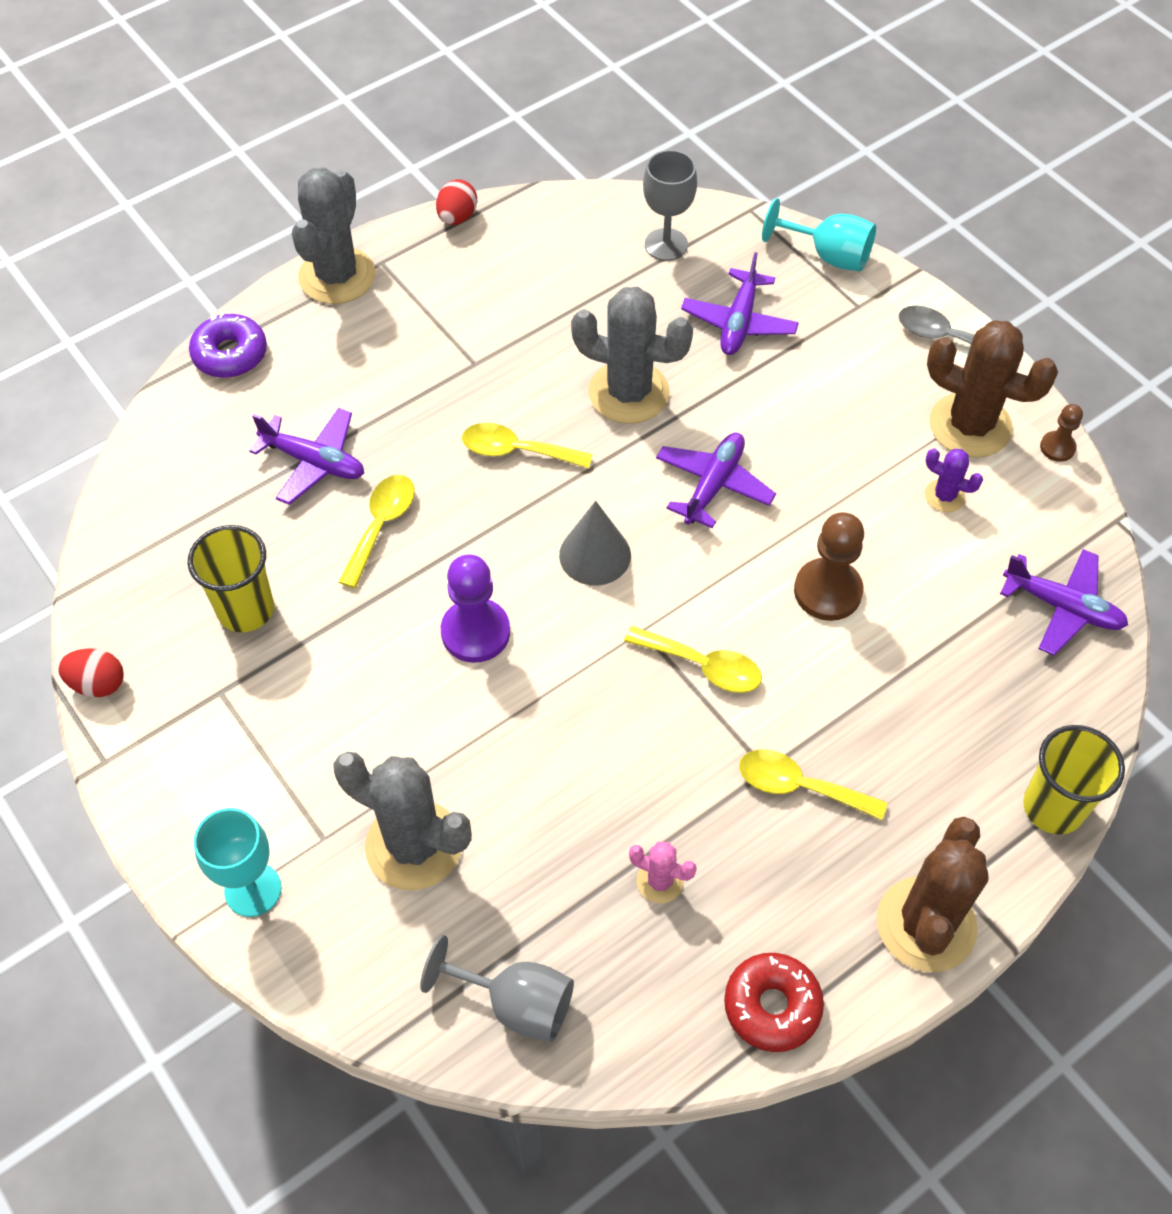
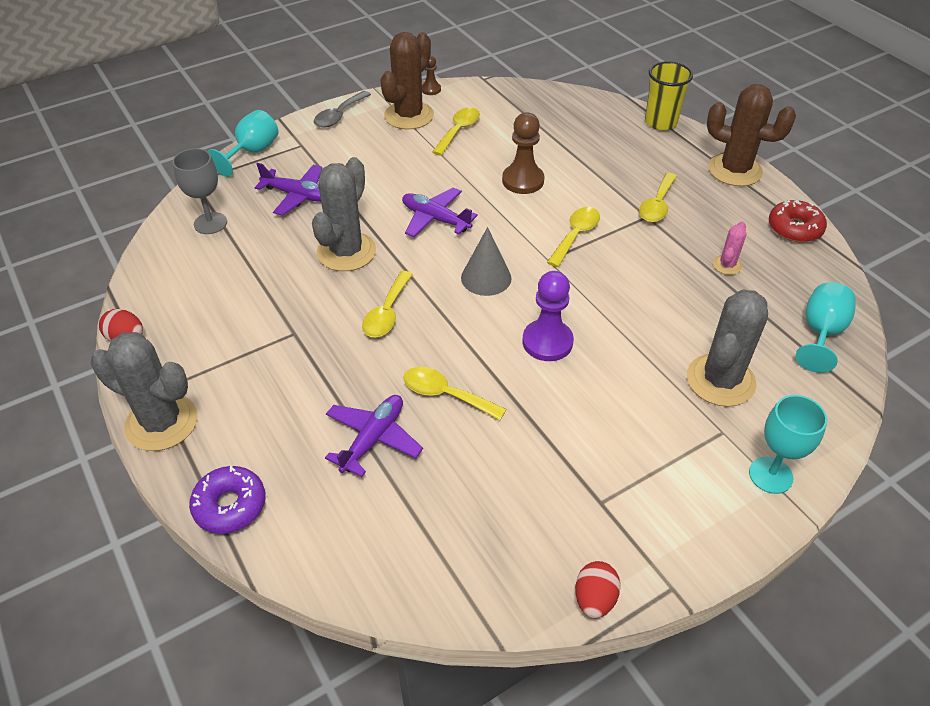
camera: 85 degrees left, 10 degrees down
(246, 609) = (520, 486): yellow cup -> none
(516, 1003) = (820, 333): grey goblet -> turquoise goblet
(944, 496) = (458, 131): purple cactus -> yellow spoon
(1062, 607) = (538, 103): purple plane -> none

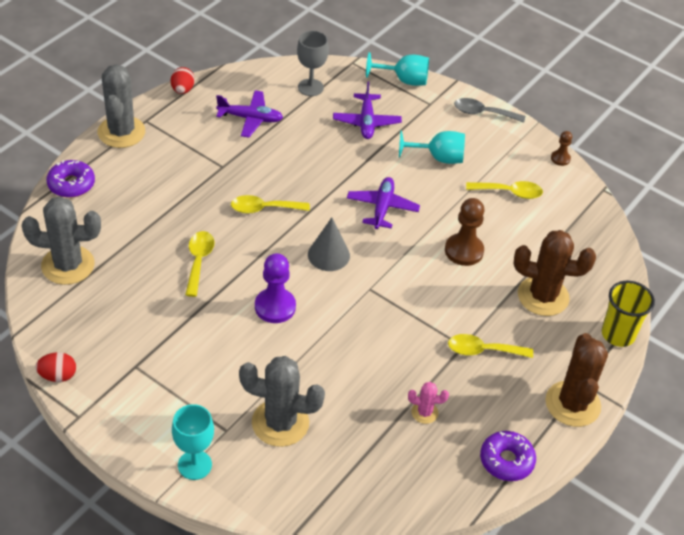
camera: 65 degrees right, 0 degrees up
(346, 252) = (317, 168): grey cactus -> grey cactus (68, 265)
(373, 439) = (145, 234): purple plane -> purple plane (250, 119)
(409, 116) = (511, 155): brown cactus -> brown cactus (543, 296)
(576, 235) = (409, 300): yellow spoon -> none
(794, 228) = (506, 461): red donut -> purple donut
(820, 333) = (367, 490): turquoise goblet -> turquoise goblet (438, 158)

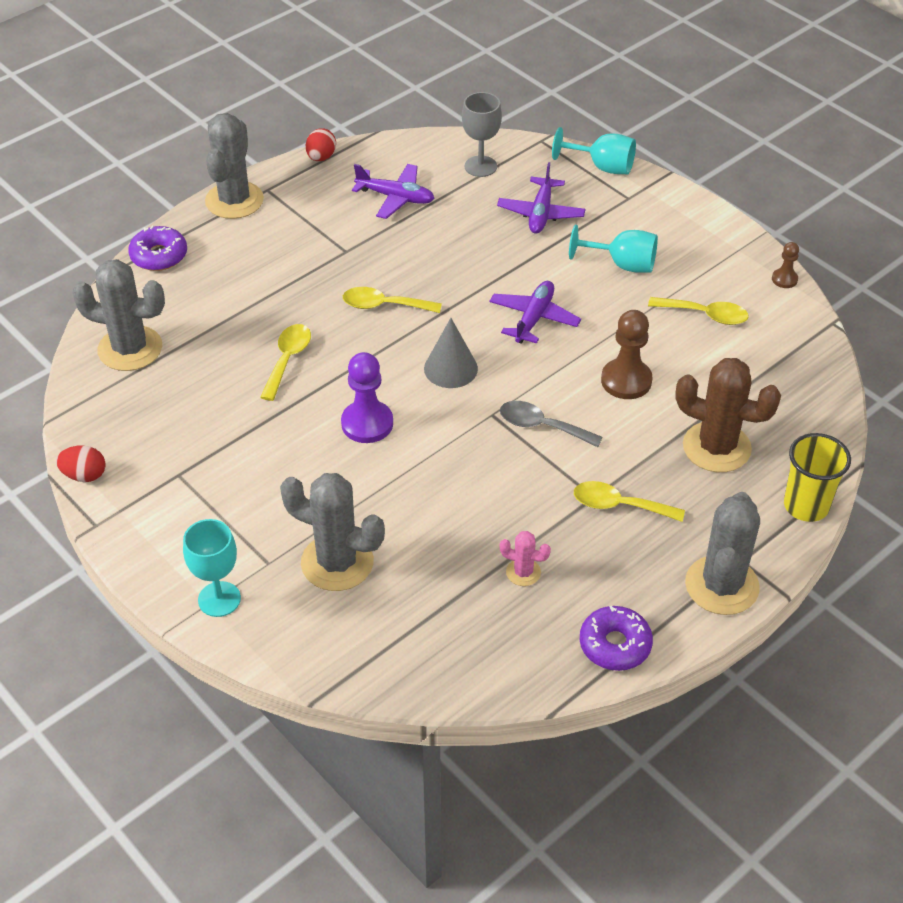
camera: 15 degrees right, 0 degrees up
(483, 113) = (695, 215): grey spoon -> grey spoon (541, 426)
(572, 404) = (722, 585): brown cactus -> grey cactus

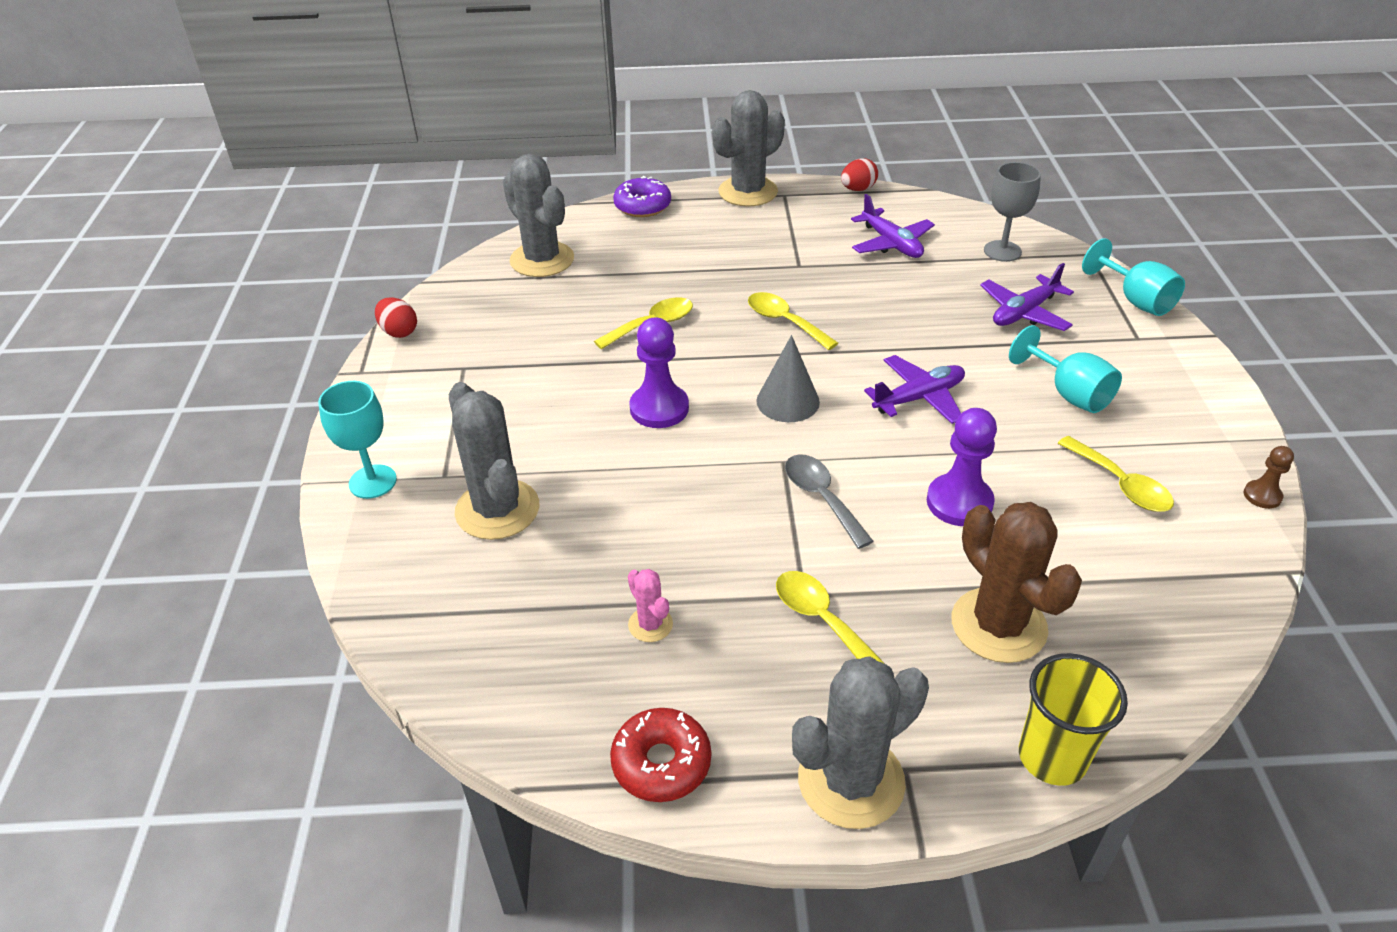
camera: 40 degrees right, 5 degrees down
(615, 645) = (661, 763): purple donut -> red donut
(626, 381) = (959, 502): brown pawn -> purple pawn

